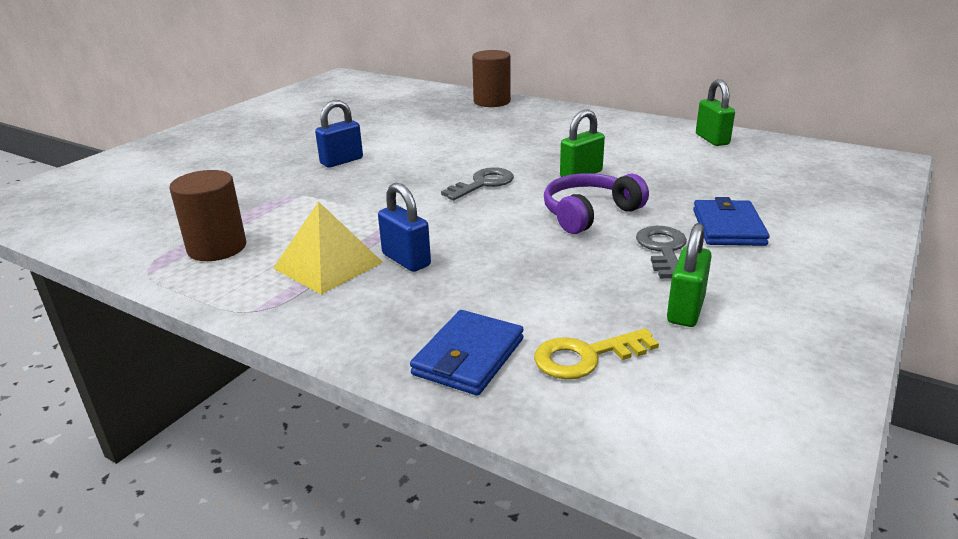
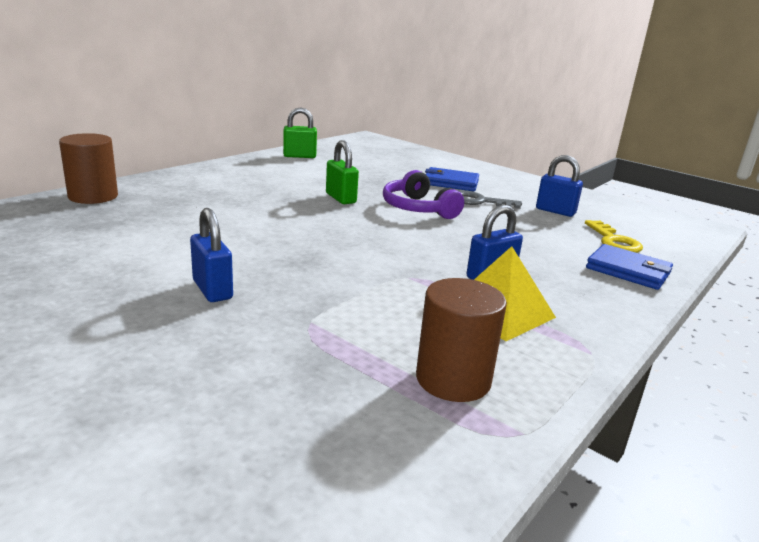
camera: 85 degrees left, 5 degrees down
(483, 184) = (338, 231): grey key -> none
(685, 310) = (555, 211): green padlock -> blue padlock

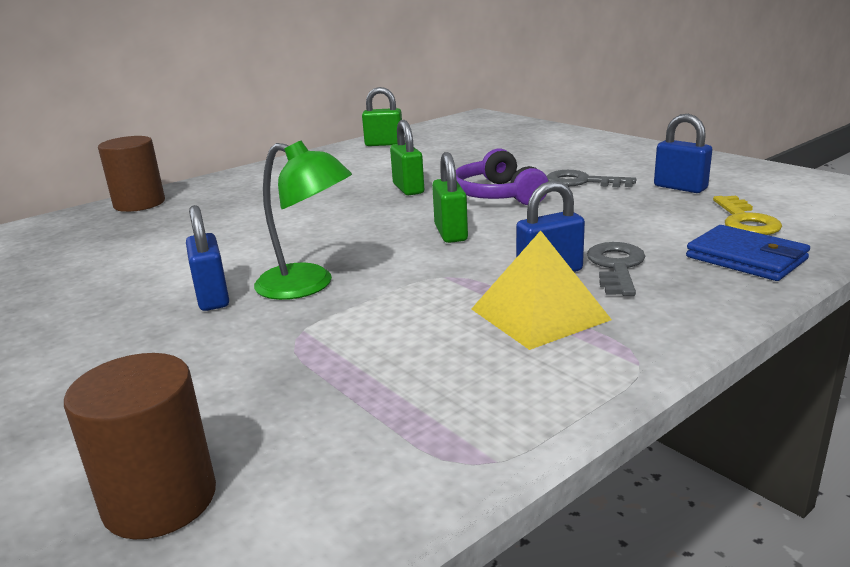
camera: 15 degrees right, 0 degrees up
(295, 281) = (308, 285): none -> green lamp
(396, 240) = (451, 233): none -> green padlock
(451, 183) = (555, 161): blue wallet -> none
(453, 379) = (438, 395): brown cylinder -> brown cylinder (160, 500)
(539, 274) = (616, 267): none -> grey key

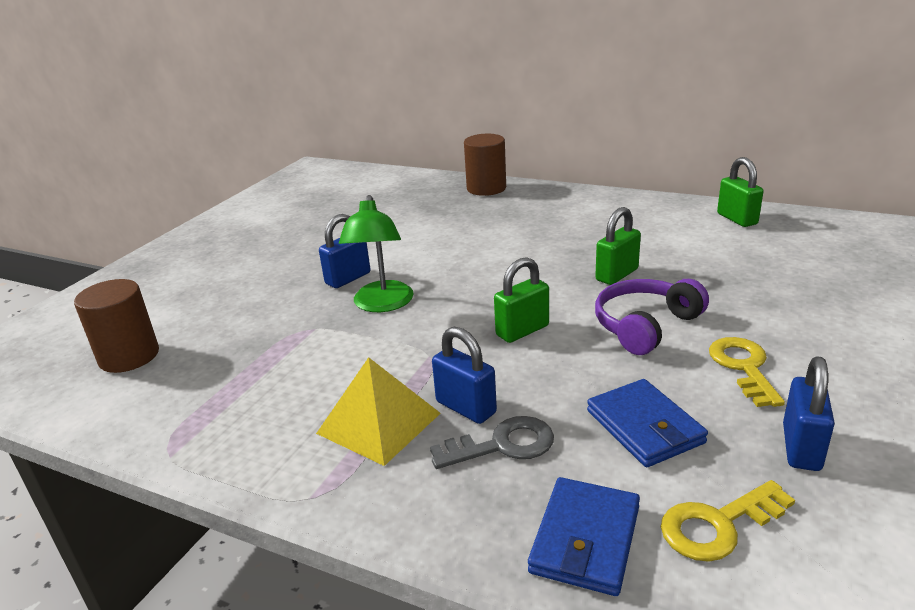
camera: 65 degrees right, 5 degrees up
(582, 182) = (743, 367): grey key -> yellow key
(628, 219) = (644, 426): none -> blue wallet

